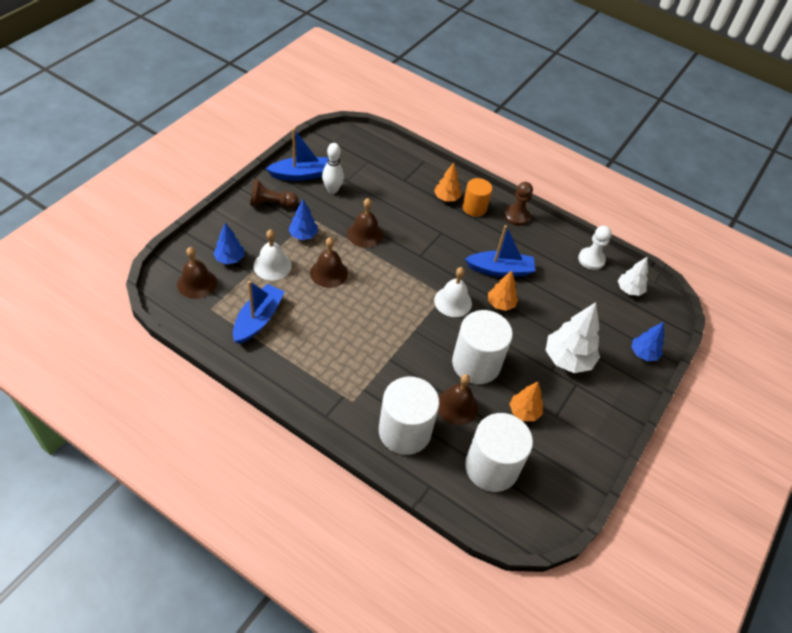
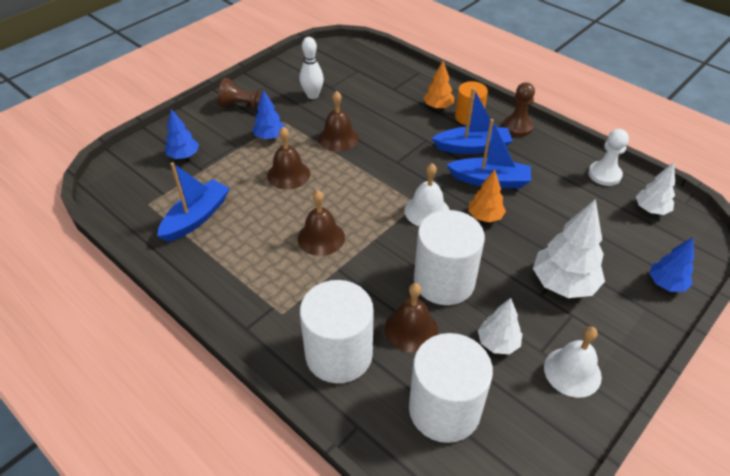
camera: 15 degrees right, 5 degrees down
(197, 283) = (141, 178): brown bell -> brown bell (321, 237)
(272, 265) = (228, 164): white bell -> white bell (572, 372)
(301, 174) = (283, 81): blue boat -> blue boat (472, 147)
(524, 412) = (498, 343): orange tree -> white tree

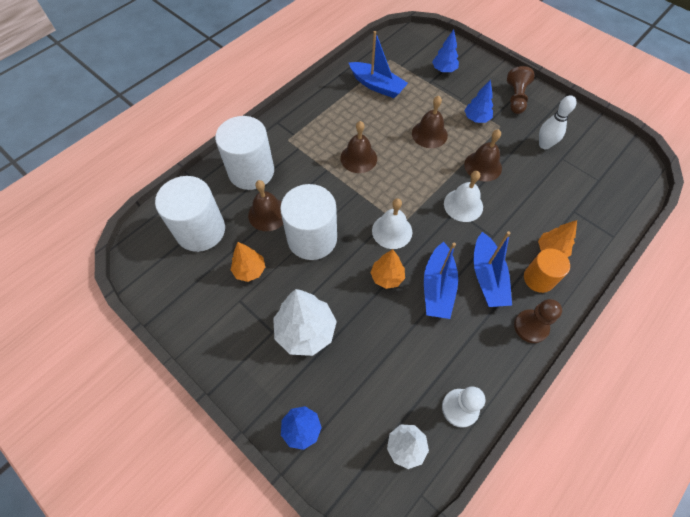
camera: 90 degrees right, 15 degrees up
(498, 343) = (249, 270): white tree -> orange tree
(572, 372) = (218, 320): white bell -> white bell (463, 205)

